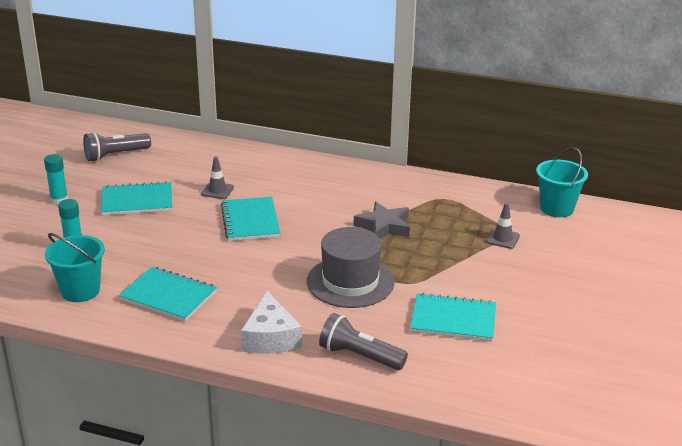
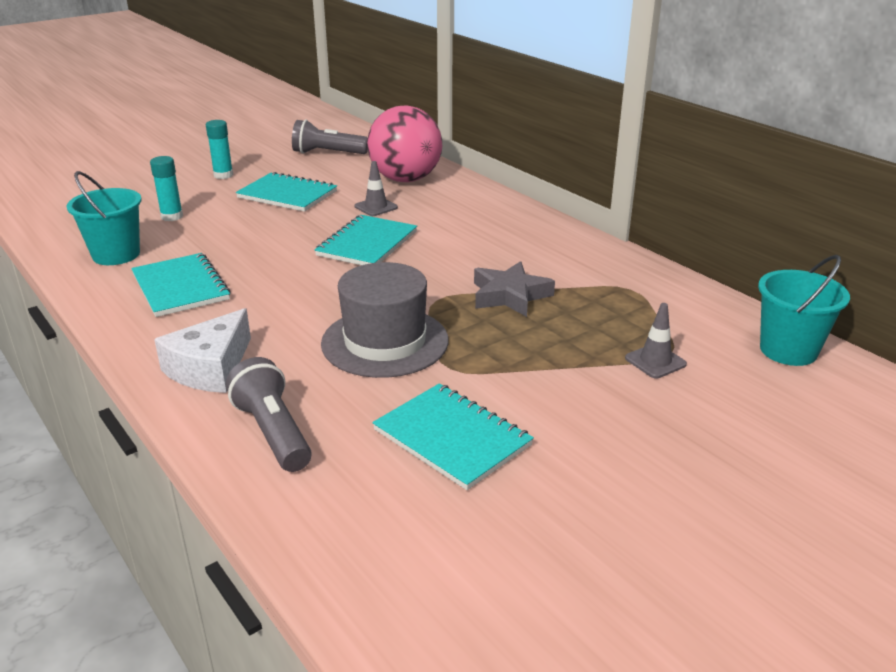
camera: 35 degrees right, 0 degrees up
(208, 161) = (405, 179): none -> pink ball

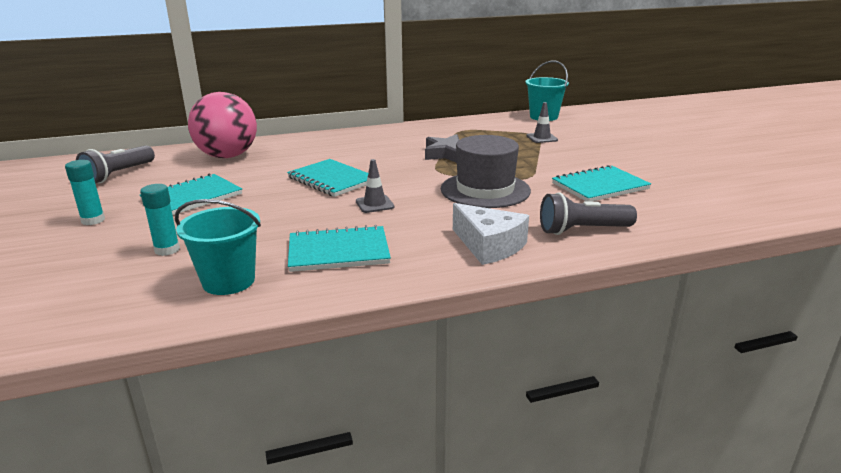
camera: 70 degrees left, 5 degrees down
(376, 207) = (267, 170): grey traffic cone -> grey traffic cone (374, 204)

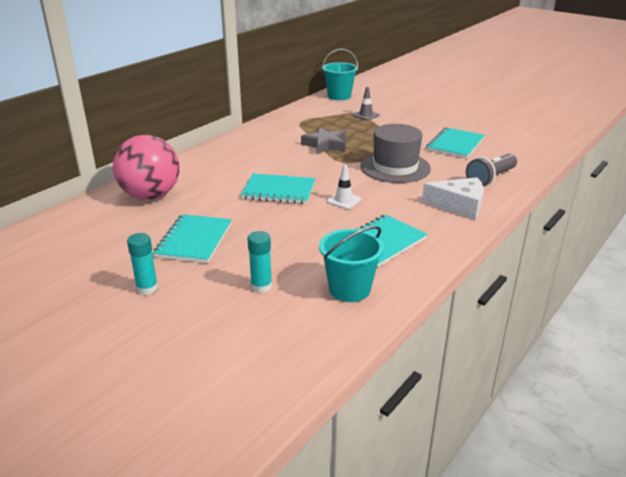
camera: 35 degrees left, 5 degrees up
(118, 175) = (79, 243): grey flashlight -> none
(374, 204) = (344, 200): grey traffic cone -> white traffic cone

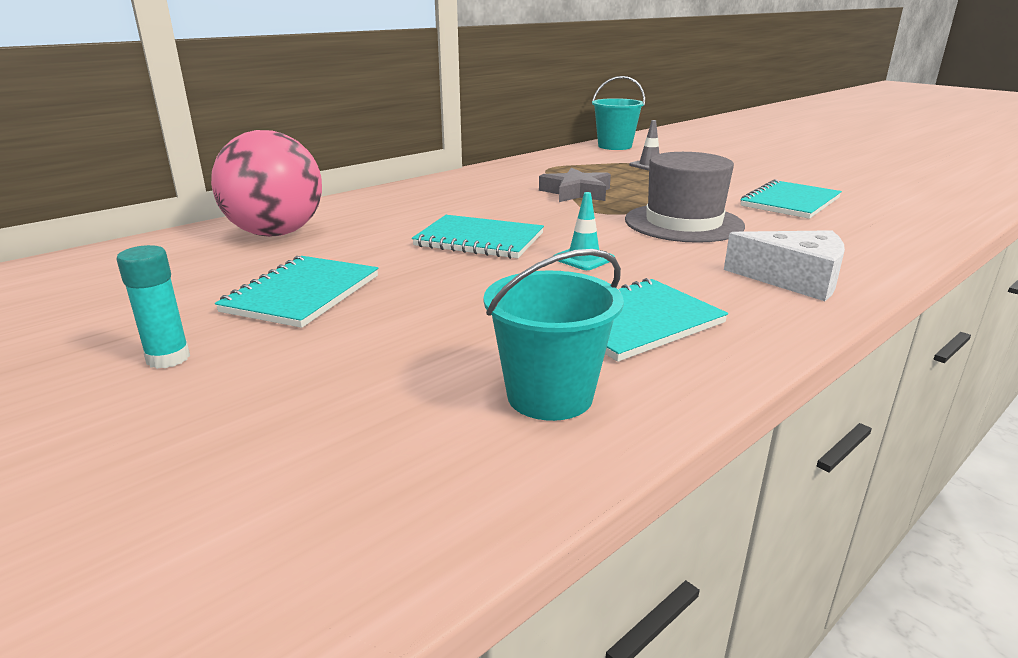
camera: 10 degrees right, 5 degrees down
(261, 286) = (377, 374): turquoise glue stick -> none
(344, 200) = (583, 258): white traffic cone -> turquoise traffic cone
(490, 178) = (854, 246): grey flashlight -> none

